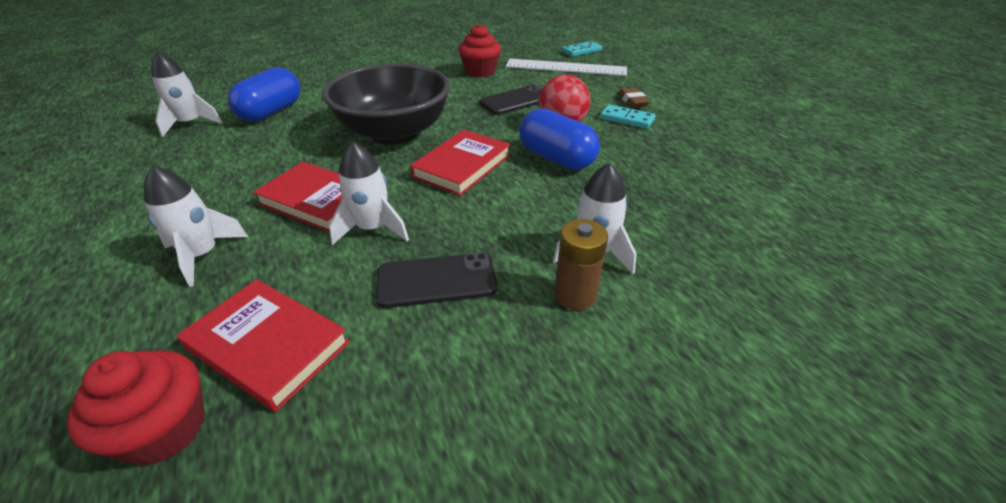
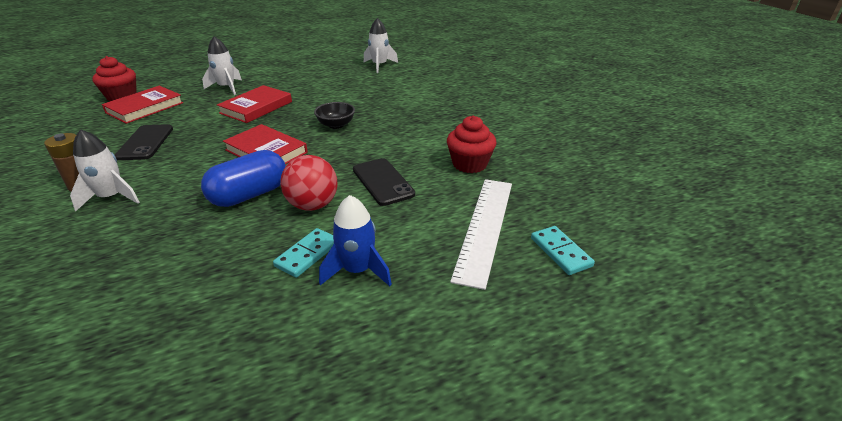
camera: 95 degrees right, 5 degrees down
(271, 112) = (391, 83): blue capsule -> none
(372, 228) = (212, 124): white rocket -> none
(394, 133) = (336, 125): black bowl -> black bowl, size x0.42
(632, 101) = (357, 270): brown eraser -> blue rocket

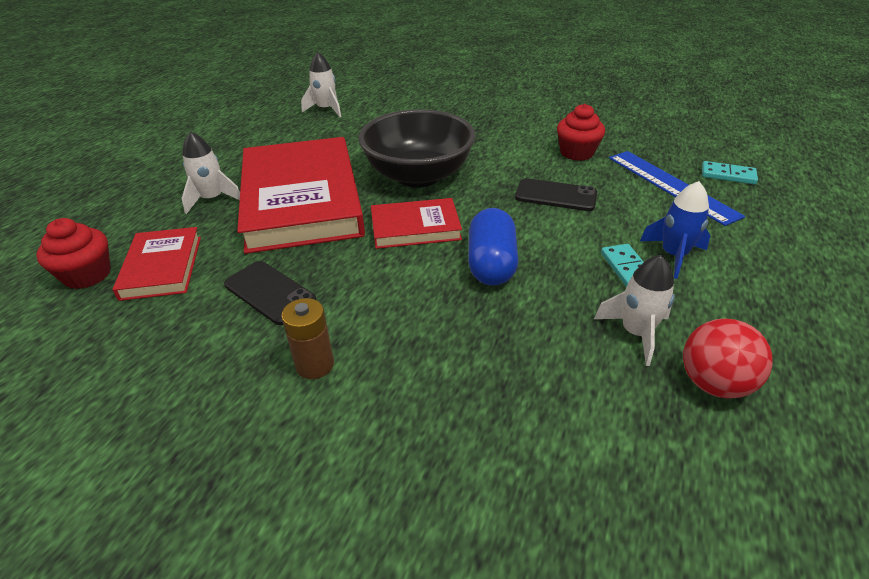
camera: 45 degrees left, 5 degrees up
(111, 197) = (378, 350): white rocket -> white rocket (636, 333)
(256, 107) = (301, 200): red book -> red book, size x2.02
(313, 205) = (552, 239): red ball -> red ball (713, 383)
(336, 125) = (418, 176): black bowl -> black bowl, size x2.40
(485, 227) = (671, 185): white ruler -> blue ruler

